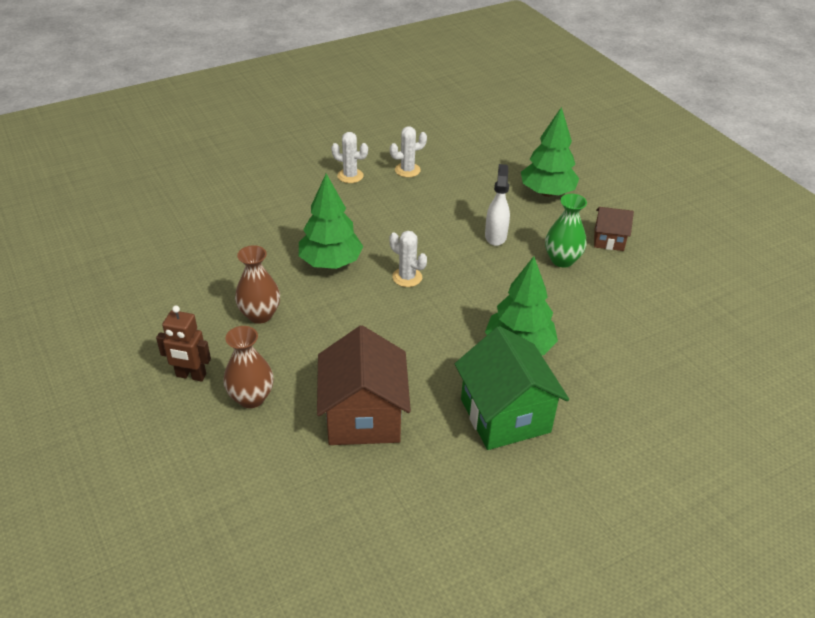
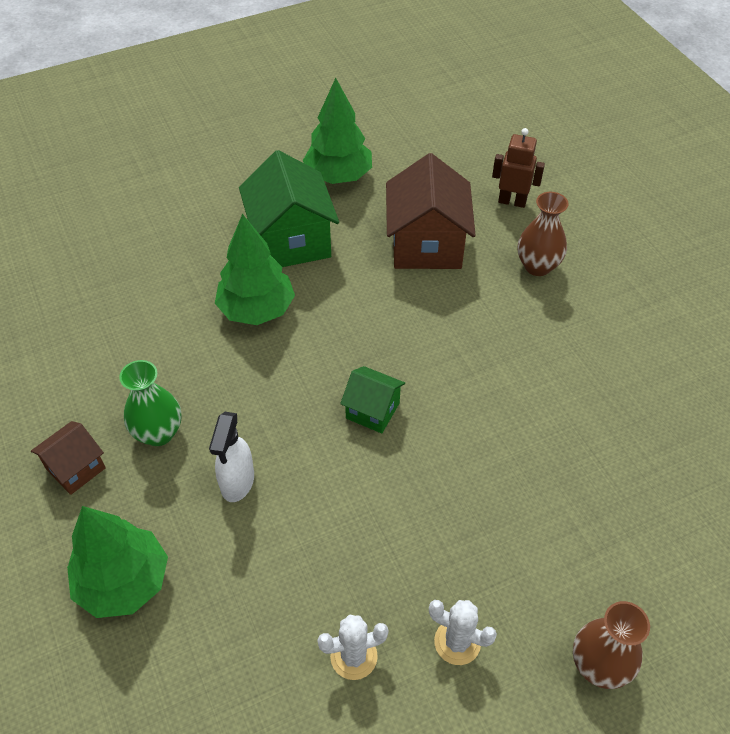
camera: 175 degrees left, 10 degrees up
(191, 375) = (605, 290): brown robot -> brown robot (512, 201)
(260, 315) = (551, 361): brown vase -> brown vase (599, 665)
(330, 263) = (474, 439): green tree -> green tree (338, 176)
(407, 277) = (372, 410): white cactus -> green house
(609, 240) = (75, 468): brown house -> brown house turned 60 degrees counterclockwise

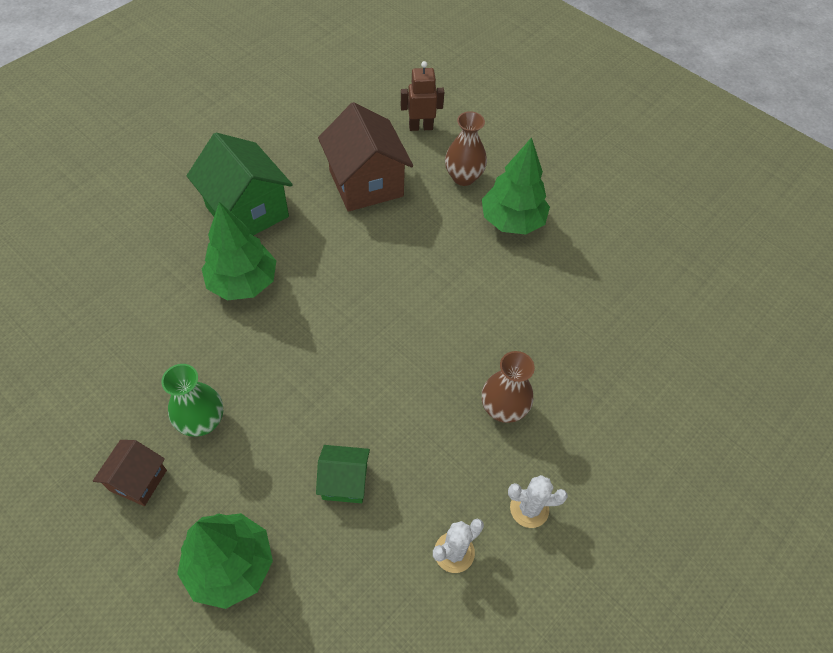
camera: 25 degrees left, 5 degrees up
(237, 482) = (293, 441): white spray bottle -> none
(338, 176) = (264, 141): green tree -> green tree (512, 221)
(372, 410) = (381, 340): green house -> green house (344, 482)
(599, 665) = (639, 486): brown vase -> brown vase (503, 409)

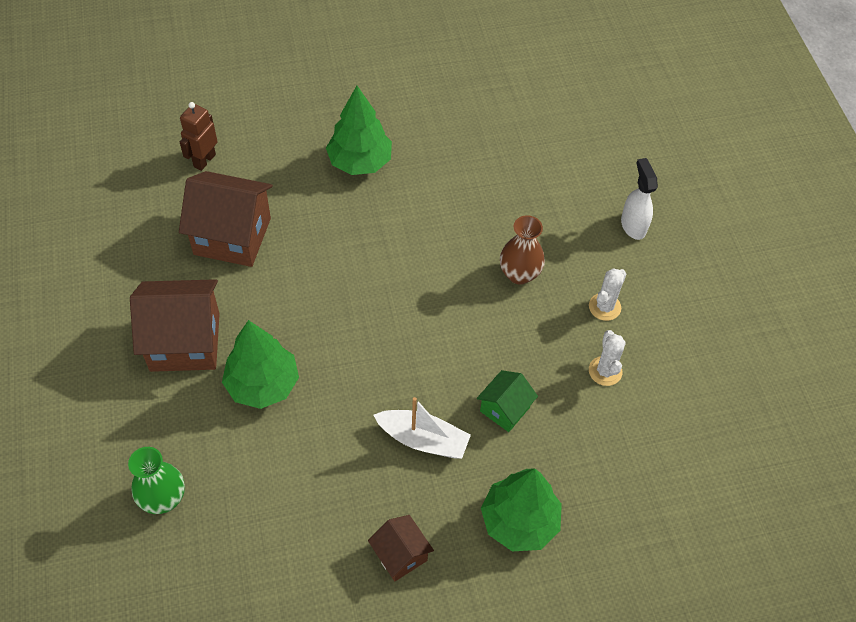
camera: 55 degrees left, 0 degrees up
(202, 422) = (380, 482): green vase -> green vase (163, 498)
(247, 211) = (185, 342): green house -> brown house
(267, 431) = (423, 439): none -> white boat
(463, 177) = (287, 165): brown vase -> none
(650, 481) = (633, 225): none -> white spray bottle

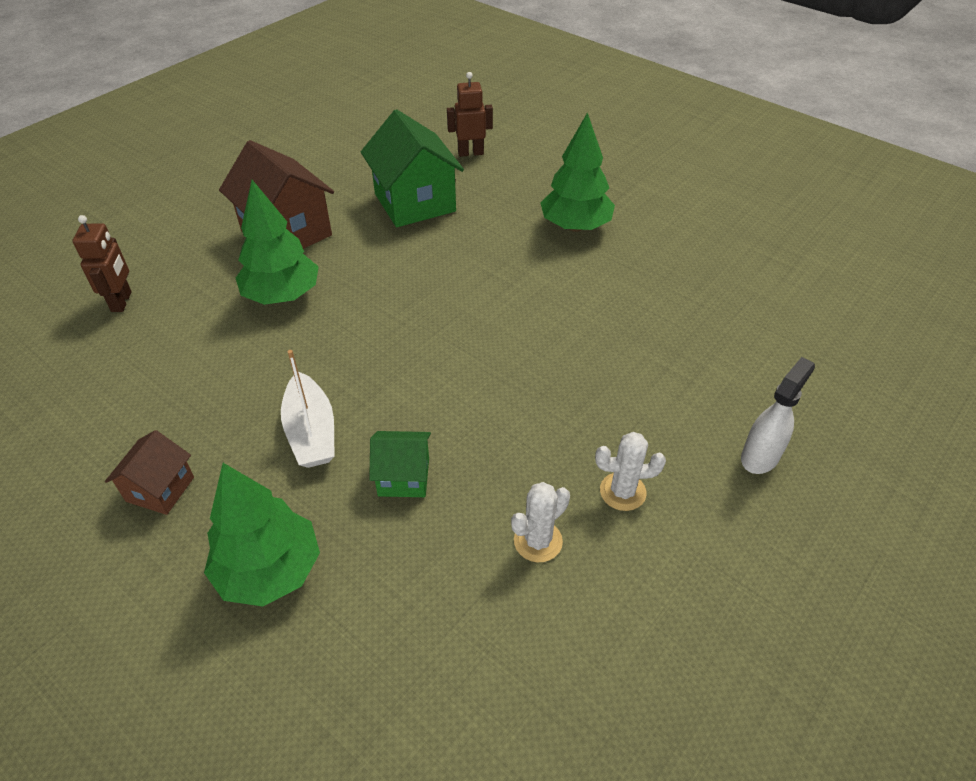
camera: 55 degrees right, 10 degrees down
(163, 498) = (122, 302): green vase -> brown robot
(232, 236) = (415, 202): brown house -> green house
(519, 274) = (582, 396): brown vase -> none

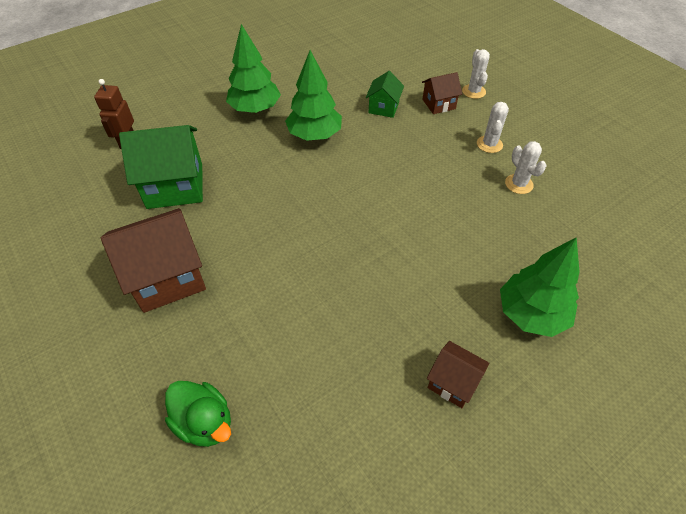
camera: 75 degrees left, 5 degrees up
(122, 302) = (204, 422): brown robot -> green duck
(282, 295) = (255, 286): green tree -> green tree (314, 135)
(311, 432) = (415, 280): white boat -> none
(403, 477) = (464, 235): green house -> green house (383, 108)
(695, 412) = (438, 104): none -> brown house
(760, 456) = (473, 91): white spray bottle -> white cactus

